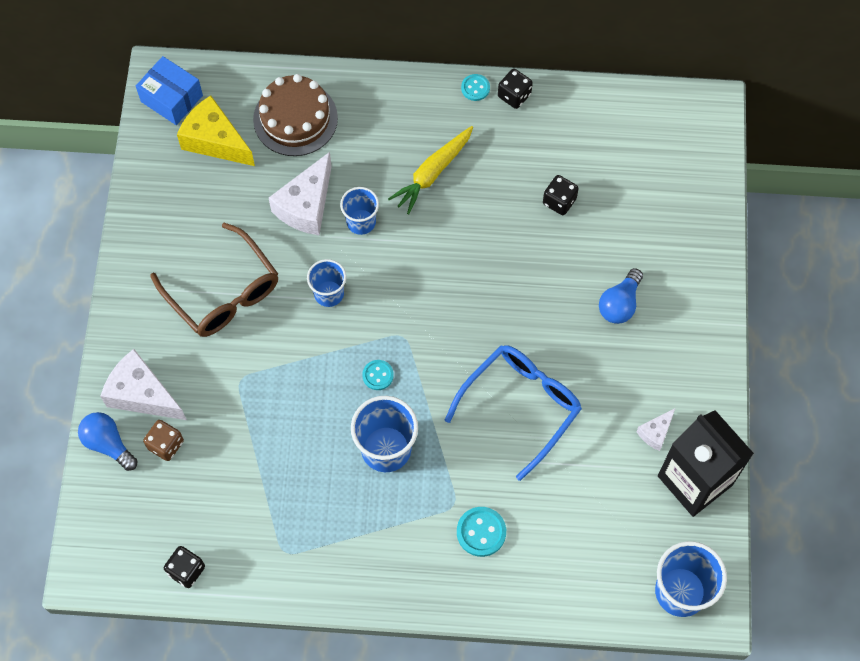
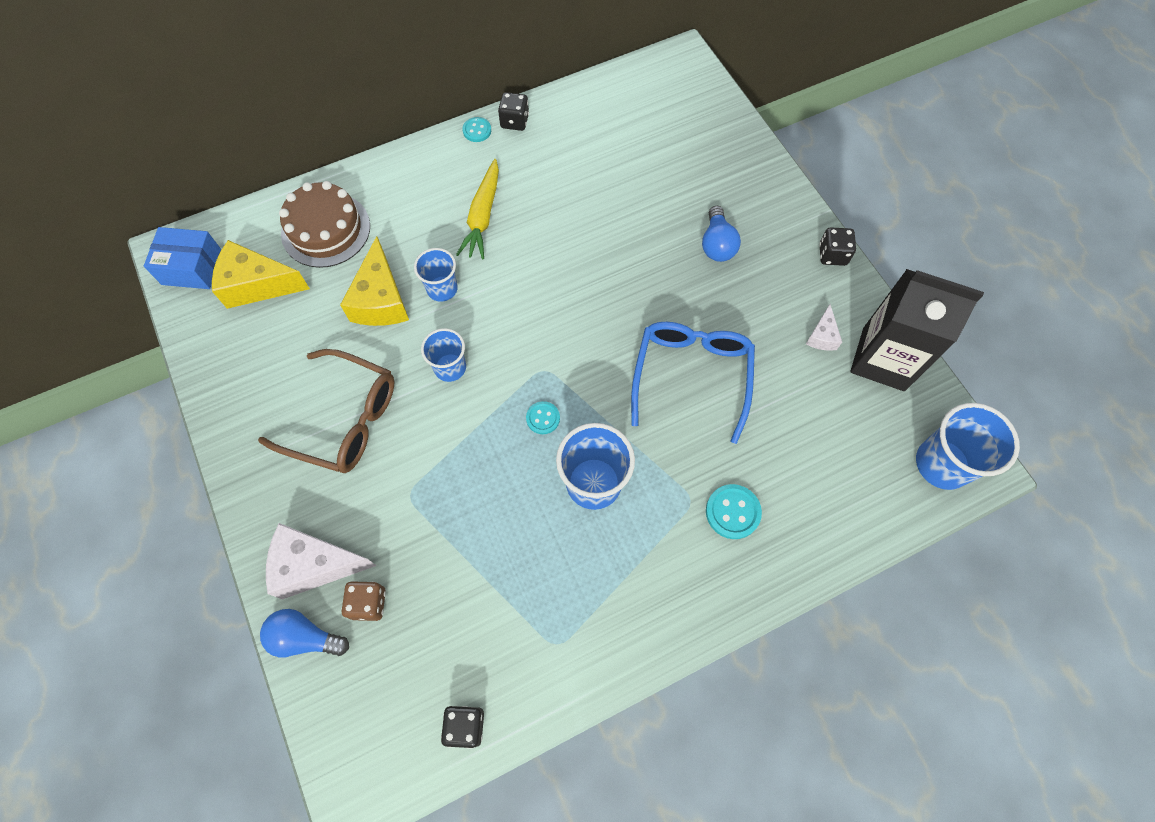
camera: 30 degrees left, 0 degrees up
(306, 205) = (381, 300): white cheese -> yellow cheese
(559, 201) = (609, 186): black dice -> black dice (832, 255)

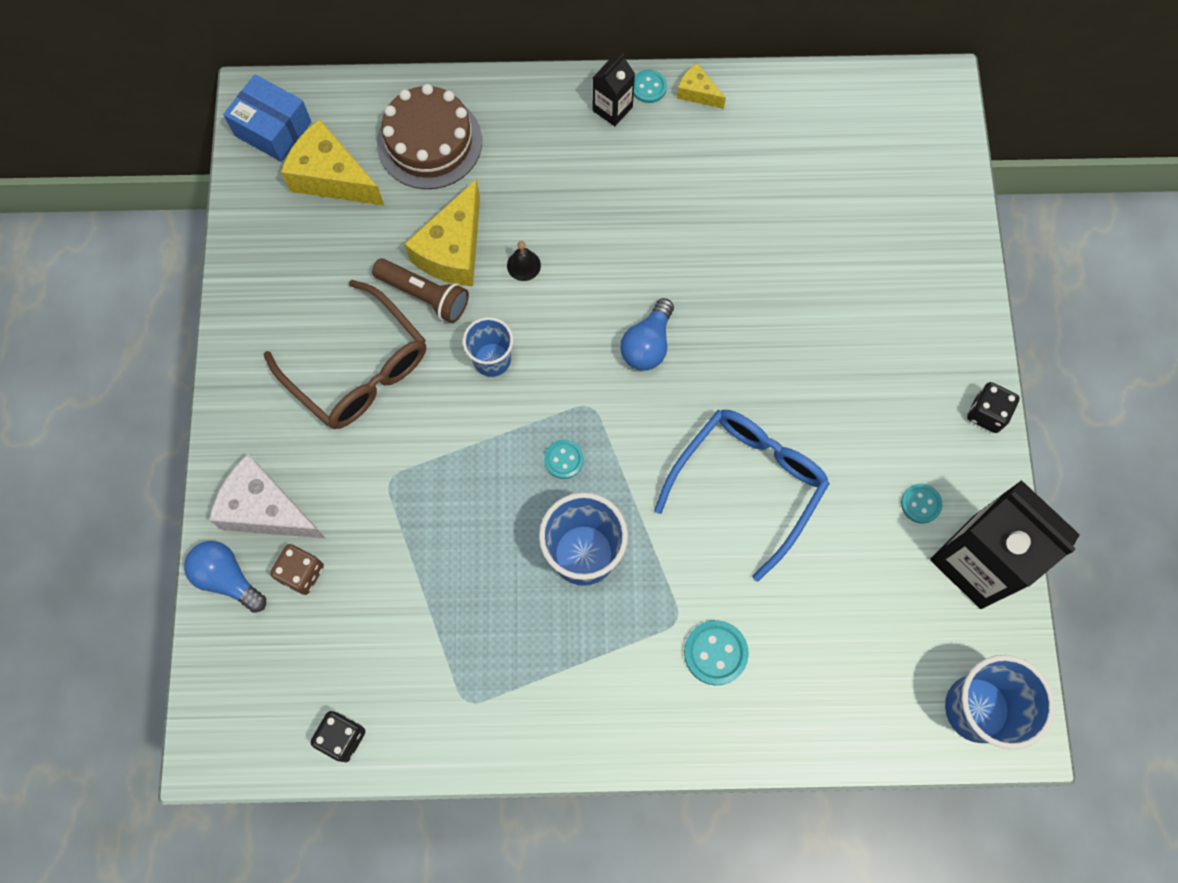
camera: 25 degrees right, 5 degrees up
(373, 342) = (424, 296): none -> brown flashlight
(442, 289) = (523, 265): blue cup -> black bell
(457, 155) = (612, 109): none -> black carton
(482, 216) = (606, 197): yellow carrot -> none
(514, 121) = (697, 93): black dice -> yellow cheese
(717, 244) = (857, 343): blue light bulb -> blue light bulb (647, 344)
(822, 336) = (920, 504): white cheese -> turquoise button

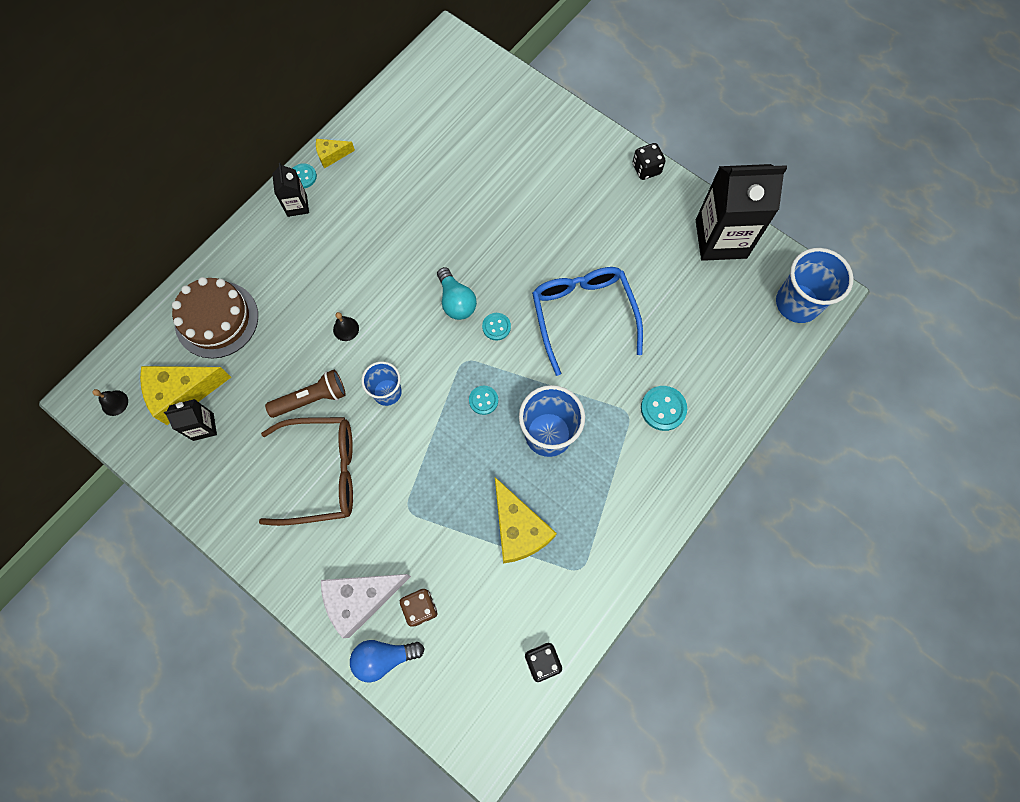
camera: 50 degrees left, 0 degrees up
(273, 129) = (114, 403): blue box -> black bell
(315, 224) = (203, 426): none -> black carton
(453, 250) = (298, 360): yellow cheese -> yellow cheese (518, 529)
(647, 344) = (456, 301): blue light bulb -> turquoise light bulb
(920, 504) = (667, 240): turquoise button -> turquoise button (496, 327)

